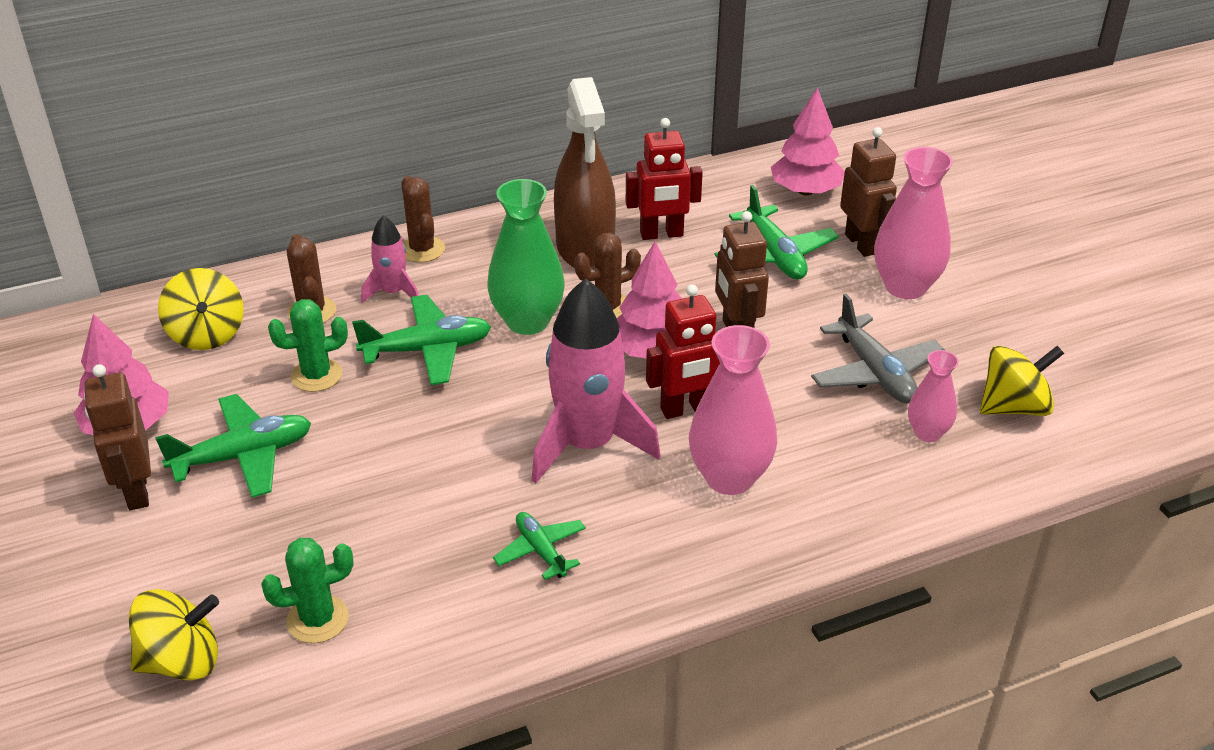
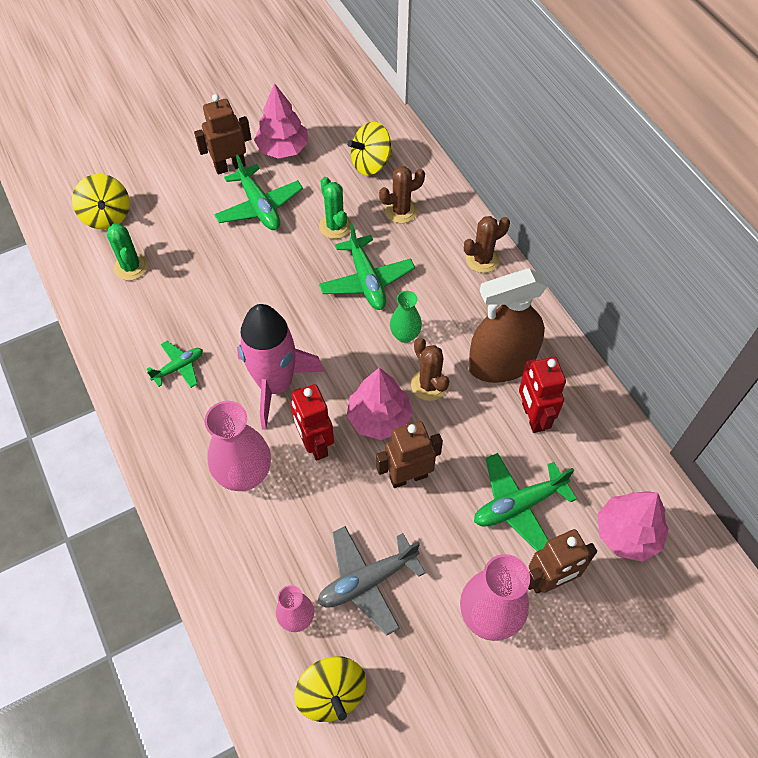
camera: 85 degrees right, 20 degrees up
(393, 292) = (428, 251): pink rocket -> none
(527, 321) = (405, 335): green vase -> green vase, size x0.57

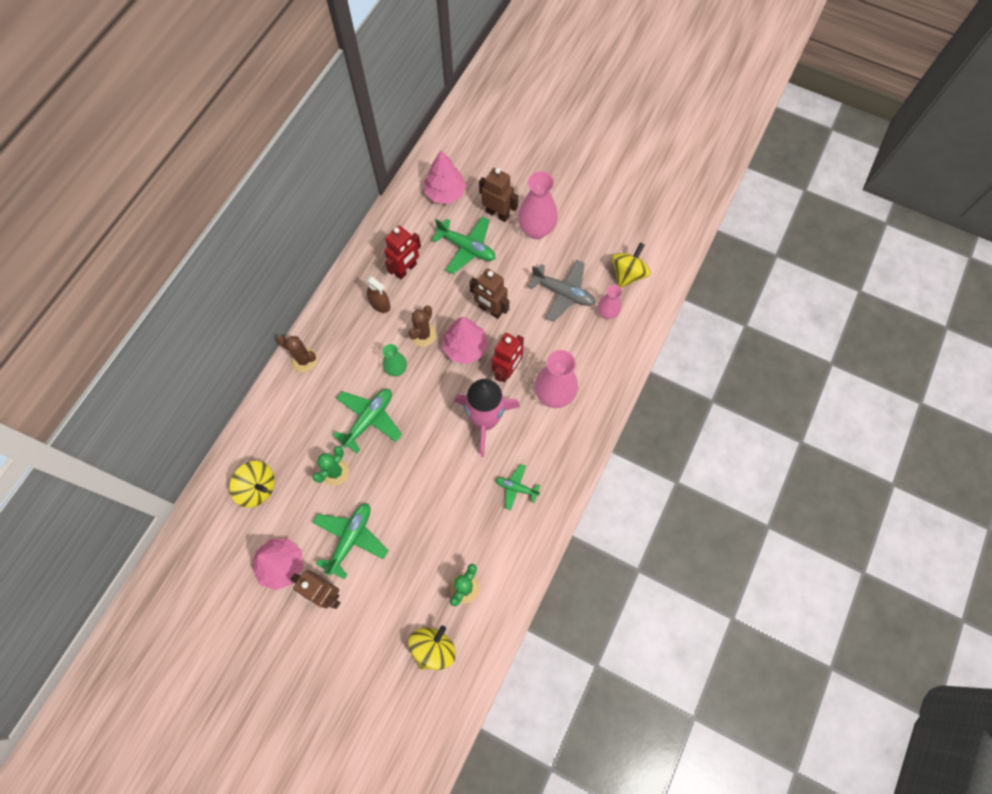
camera: 125 degrees left, 10 degrees up
(401, 211) = (292, 437): brown cactus -> none
(501, 363) = (380, 304): brown spray bottle -> brown spray bottle, size x0.48

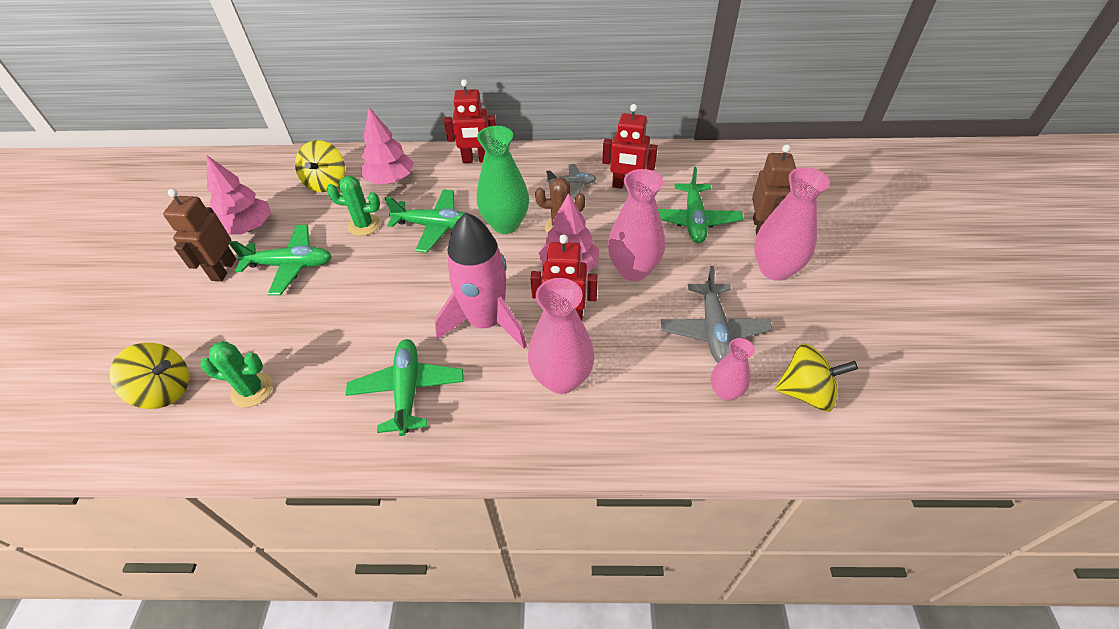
camera: 65 degrees right, 20 degrees down
(304, 360) = (476, 160): brown cactus -> red robot
(380, 304) = (572, 184): brown spray bottle -> grey plane
(396, 369) = (505, 224): green vase -> green vase, size x1.76
(445, 193) = (743, 179): pink tree -> pink tree (390, 180)
(490, 310) = (633, 270): brown robot -> pink vase
(516, 488) = (408, 390): green plane -> green plane, size x1.66

